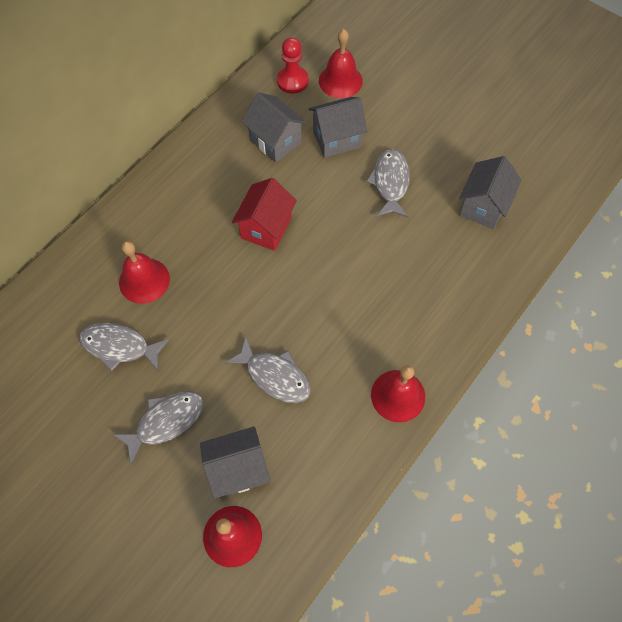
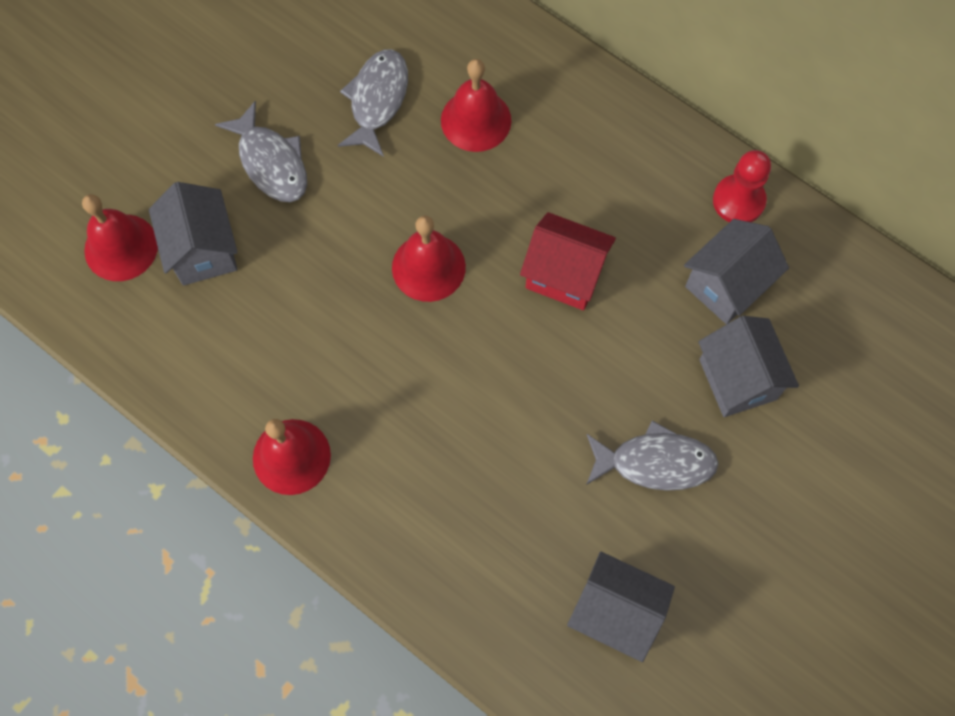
camera: 90 degrees right, 5 degrees up
(275, 376) = (328, 292): grey fish -> none
(292, 81) = (854, 310): red pawn -> red pawn (738, 201)
(340, 80) = (863, 387): red bell -> red bell (428, 267)

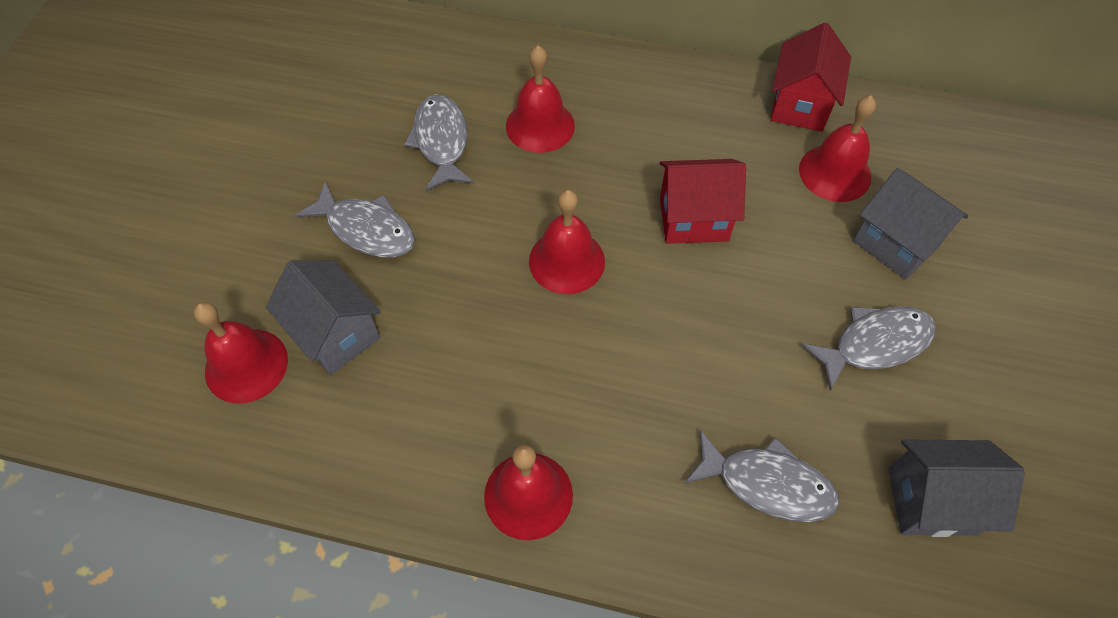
camera: 25 degrees left, 10 degrees down
(487, 536) = (767, 484): none -> grey fish
(726, 285) = (835, 173): grey house -> red bell
(738, 201) = (800, 105): red pawn -> red house

